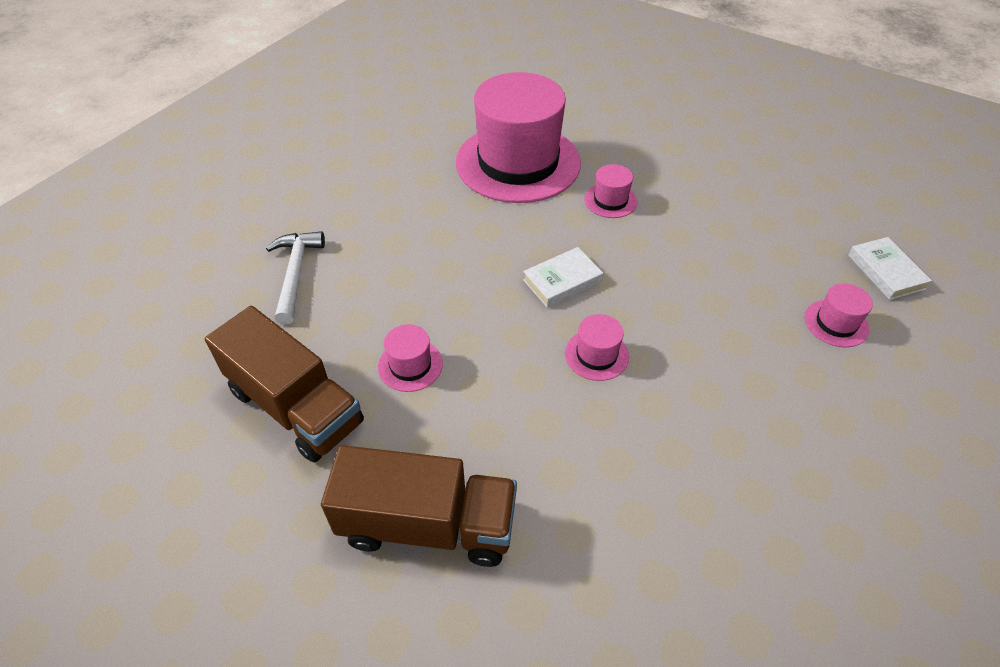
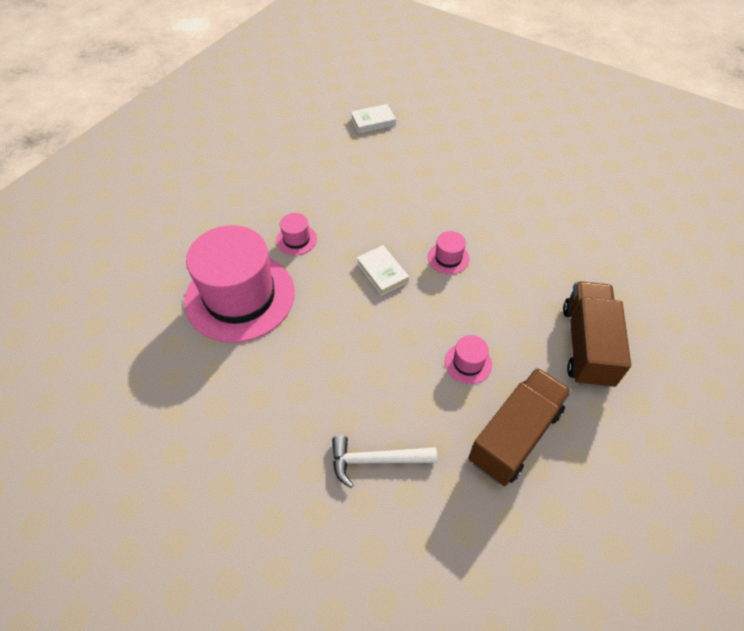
camera: 90 degrees left, 5 degrees up
(836, 323) = (414, 149): pink hat -> none

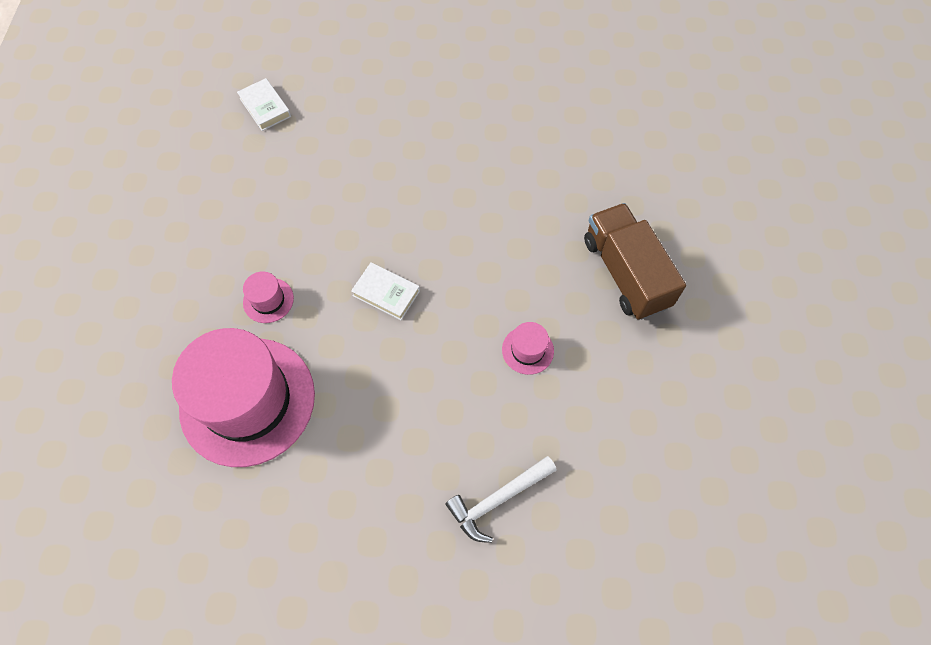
camera: 30 degrees left, 10 degrees up
(373, 121) = (265, 107): white book -> white book turned 75 degrees counterclockwise
(448, 258) = (445, 242): pink hat -> none
(514, 435) = (609, 401): brown truck -> none

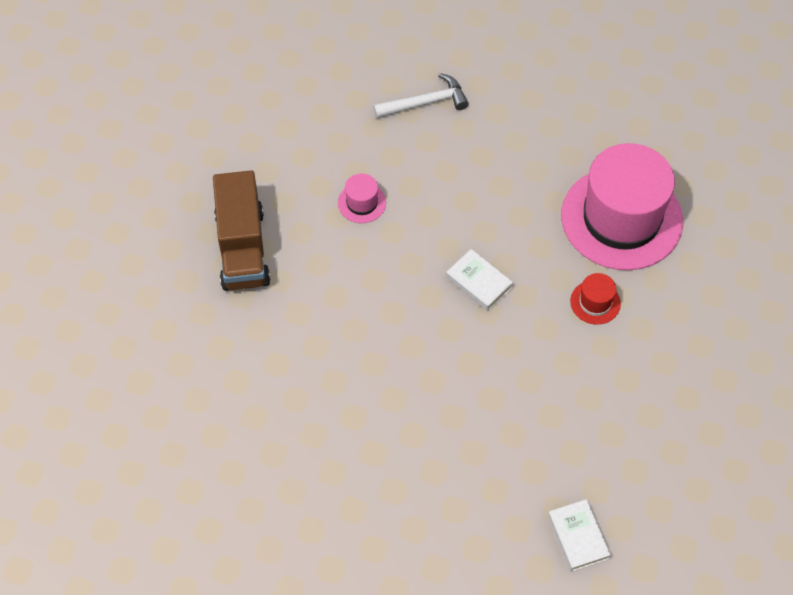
camera: 165 degrees left, 5 degrees down
(268, 300) = (595, 302): pink hat -> red hat

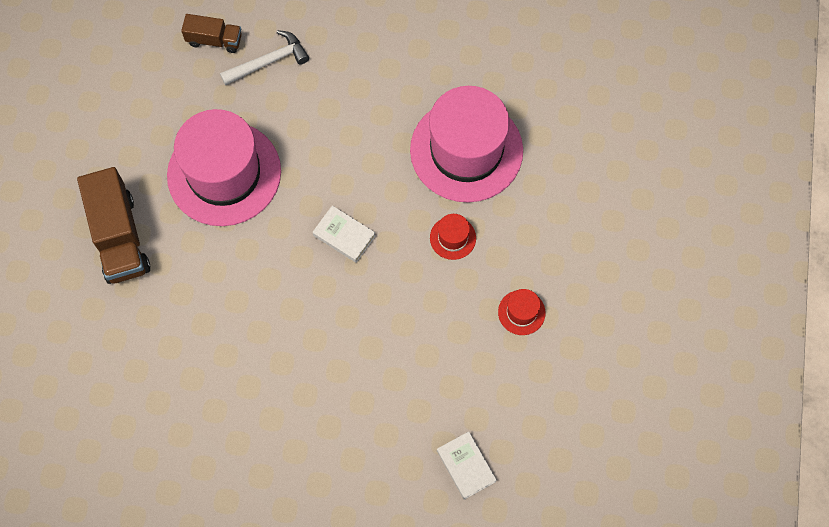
camera: 10 degrees left, 10 degrees up
(362, 203) = (224, 173): pink hat -> pink hat, size x2.50
(372, 74) = (214, 40): none -> brown truck
(660, 389) = (521, 312): none -> red hat

